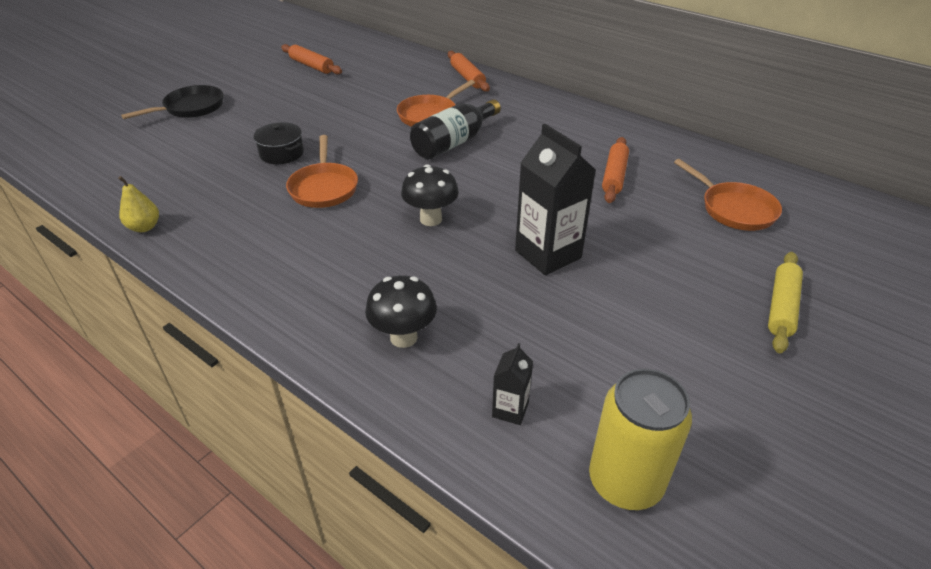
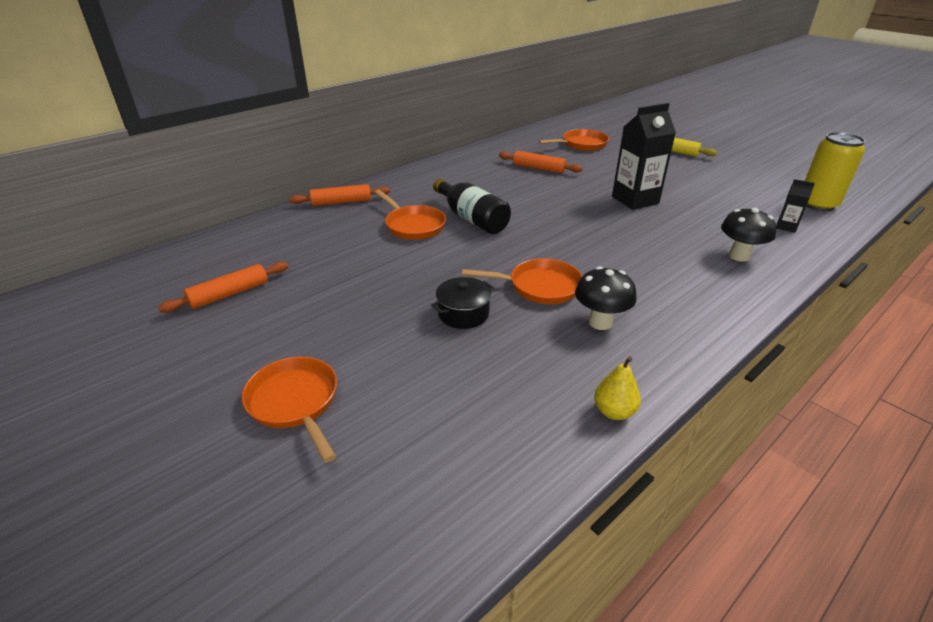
camera: 80 degrees left, 5 degrees down
(191, 108) = (295, 402): black pan -> orange pan
(431, 219) = (594, 237): black mushroom -> black mushroom (600, 322)

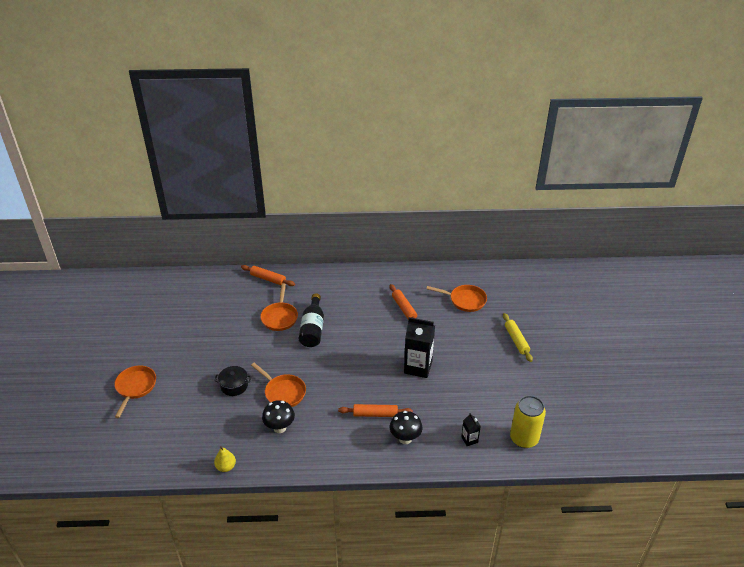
camera: 40 degrees right, 5 degrees up
(229, 294) = (164, 317): orange rolling pin -> orange rolling pin (375, 414)

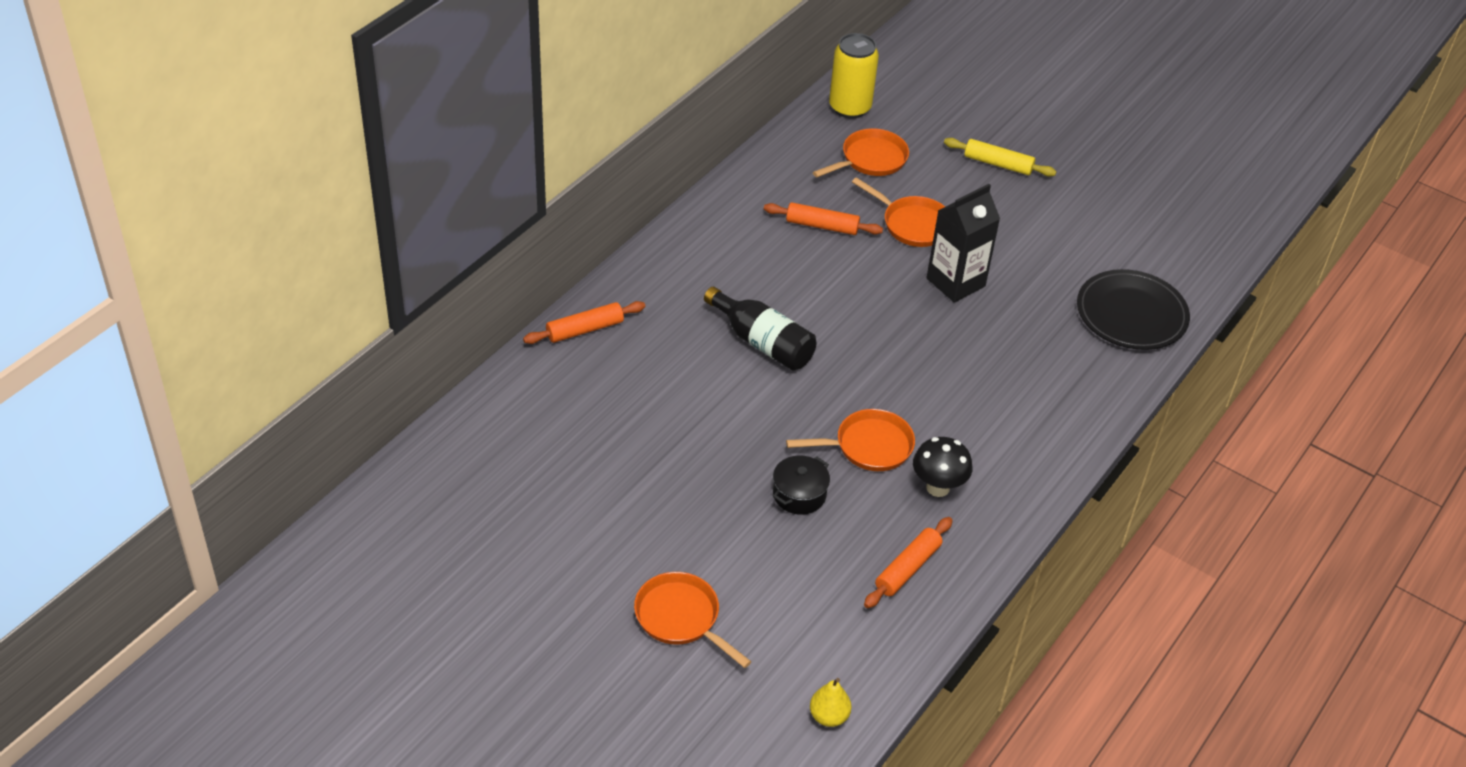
camera: 55 degrees left, 5 degrees up
(226, 467) = (962, 586): yellow pear -> yellow pear (828, 716)
(279, 317) = (695, 364): orange pan -> orange pan (912, 224)
(375, 414) = (1004, 375): orange rolling pin -> orange rolling pin (907, 568)
(405, 438) = (1076, 371): black mushroom -> none
(469, 439) = (1131, 314): black carton -> black plate
(524, 438) = (1172, 266): yellow can -> yellow can (850, 107)

